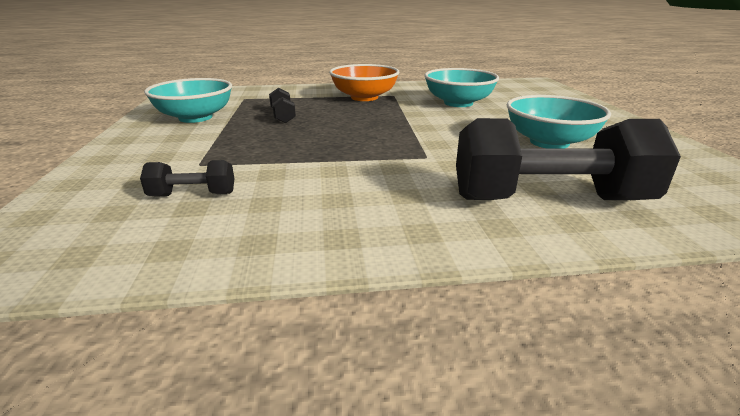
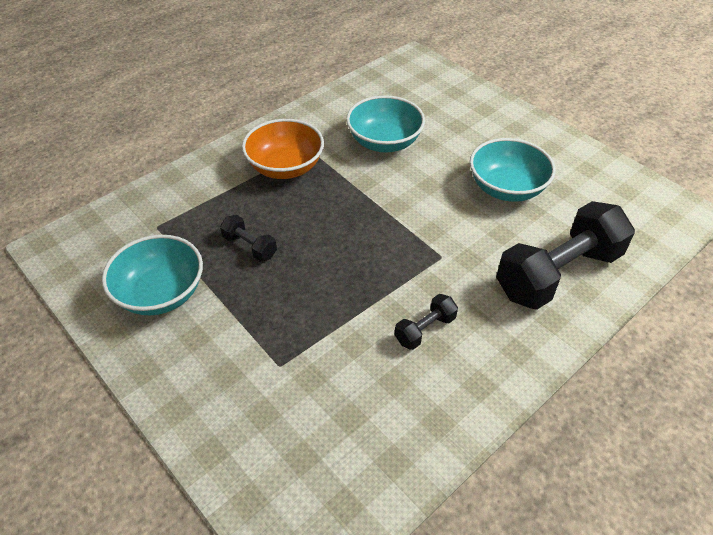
camera: 35 degrees left, 20 degrees up
(193, 195) = (332, 404): black dumbbell -> black dumbbell (425, 329)

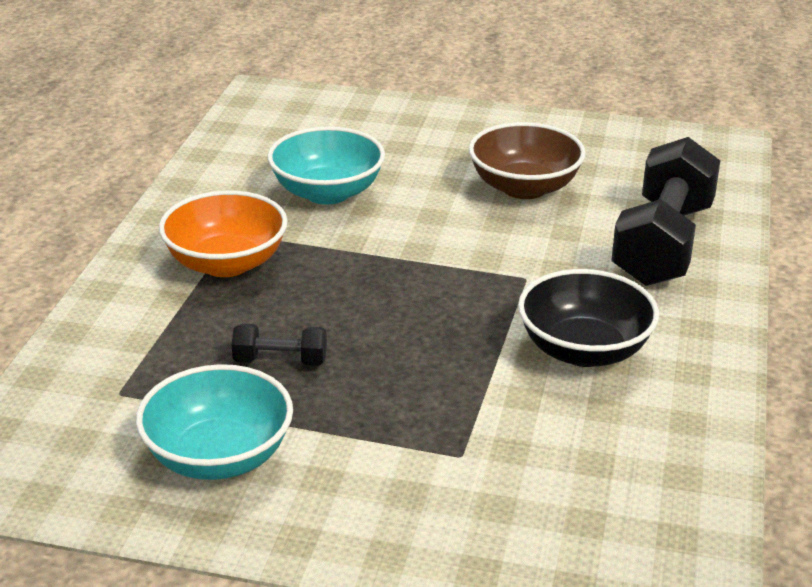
camera: 35 degrees left, 15 degrees down
(425, 329) = (584, 350): black dumbbell -> black bowl
(506, 188) = (524, 187): turquoise bowl -> brown bowl

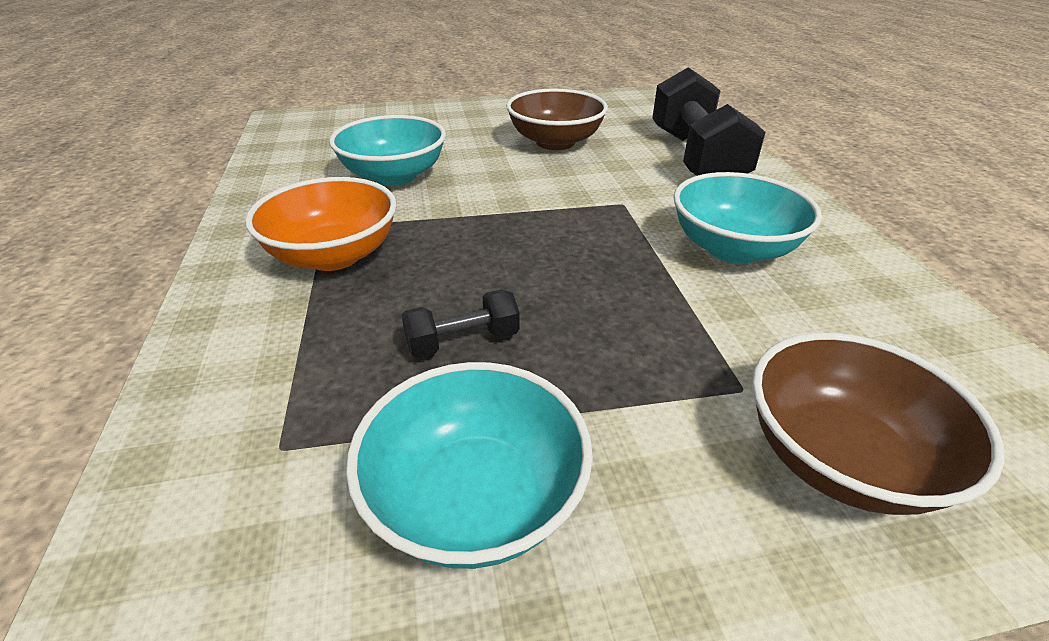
camera: 25 degrees left, 5 degrees up
(480, 514) = (840, 458): none -> brown bowl
(584, 350) = (733, 248): black bowl -> turquoise bowl

